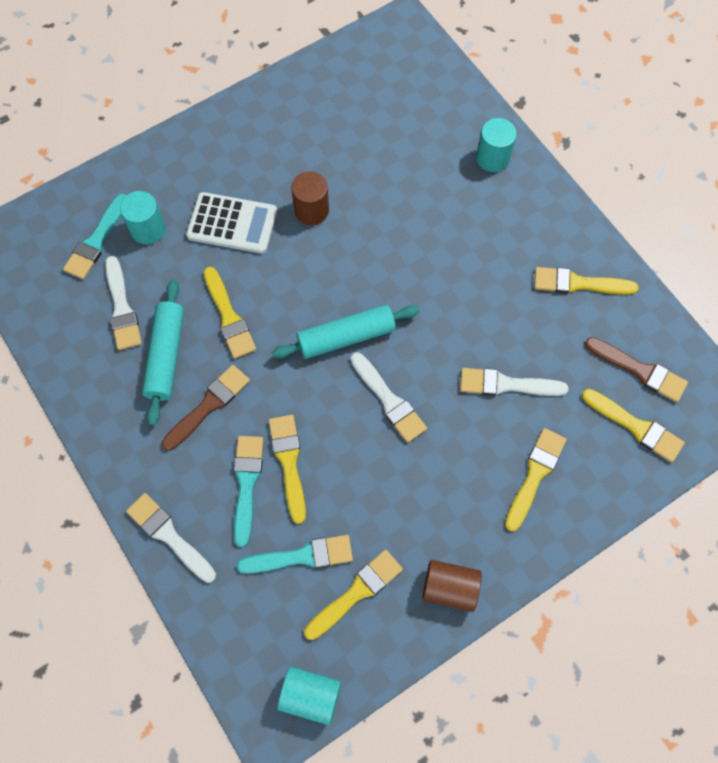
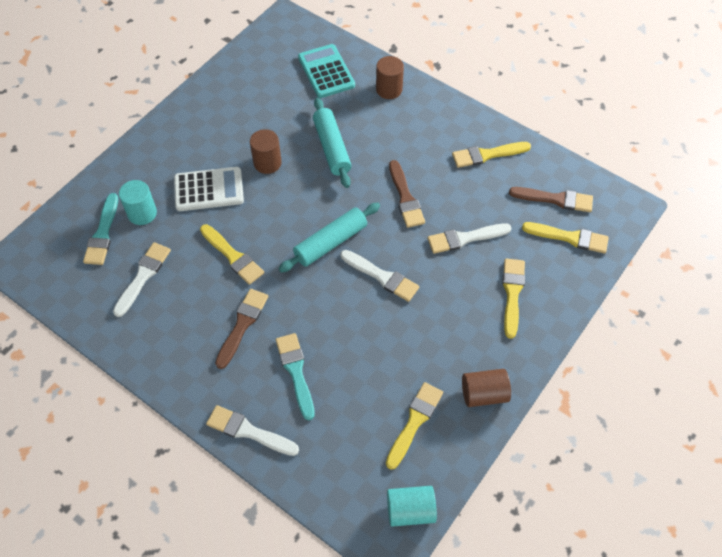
camera: 20 degrees left, 10 degrees down
(122, 308) = (143, 276): white brush -> white brush turned 120 degrees counterclockwise
(166, 356) = (193, 300): turquoise rolling pin -> turquoise rolling pin (332, 148)
(289, 462) = (323, 345): yellow brush -> none
(302, 556) = (361, 410): turquoise brush -> none
(425, 111) = (326, 72): none -> turquoise calculator
(456, 308) = (405, 198): none -> brown brush
(492, 158) = (389, 89): turquoise cylinder -> brown cylinder

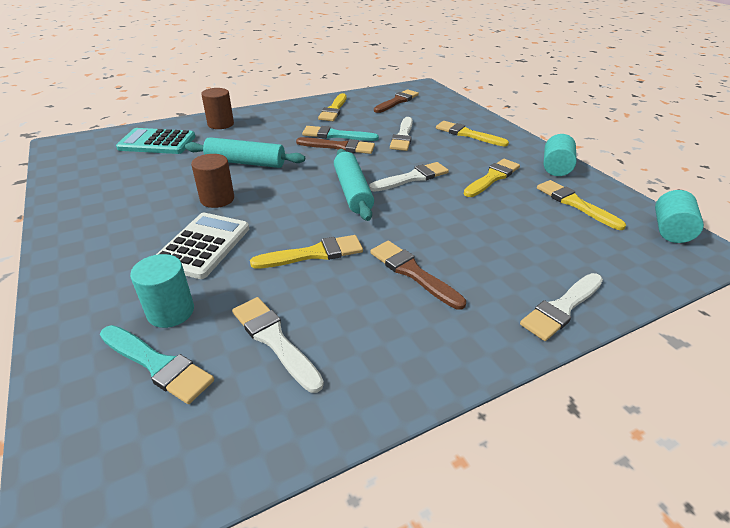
camera: 65 degrees left, 20 degrees down
(296, 372) = (494, 252): turquoise brush -> turquoise brush (336, 135)
(484, 394) = (555, 168): brown cylinder -> turquoise cylinder
(569, 237) = (433, 106): yellow brush -> yellow brush (492, 177)

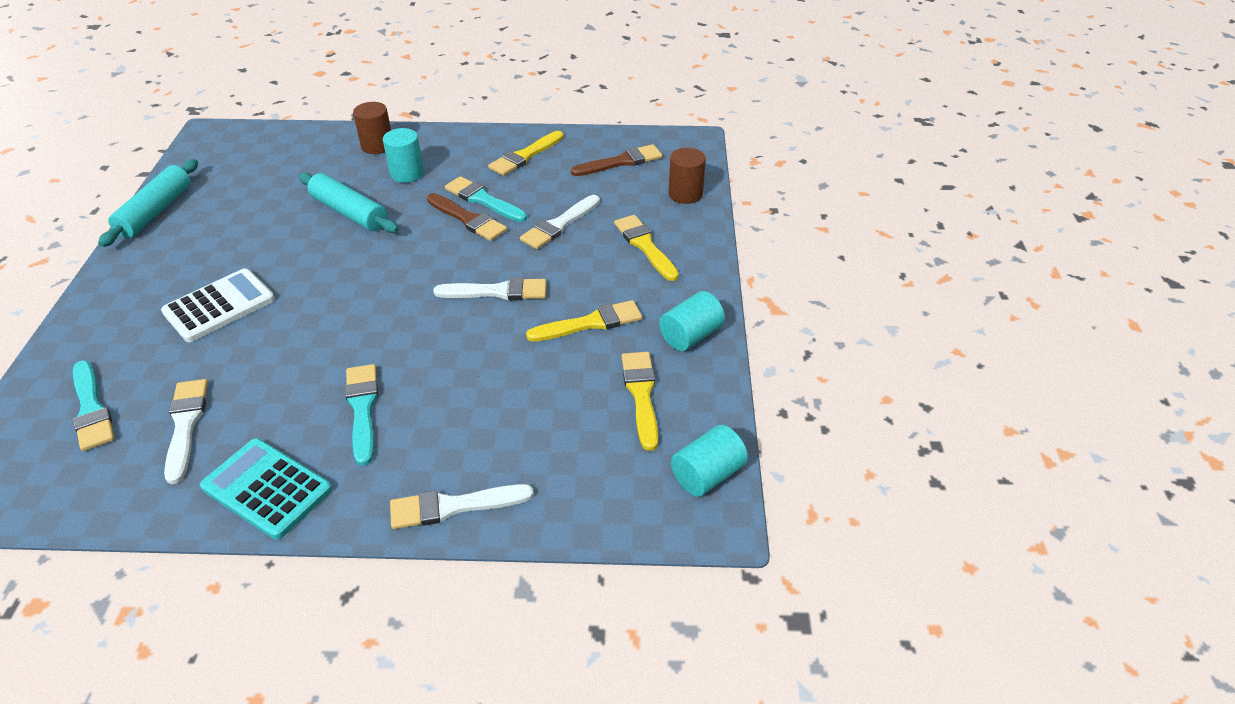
camera: 30 degrees right, 5 degrees up
(157, 142) = (292, 157): turquoise calculator -> turquoise calculator (267, 489)
(171, 311) = (138, 365): turquoise cylinder -> turquoise cylinder (407, 173)
(217, 199) = (279, 254): brown cylinder -> brown cylinder (685, 194)
(314, 254) = (299, 352): yellow brush -> none
(352, 191) = (414, 289): turquoise rolling pin -> turquoise rolling pin (156, 211)
(412, 272) = (362, 409): brown brush -> turquoise brush

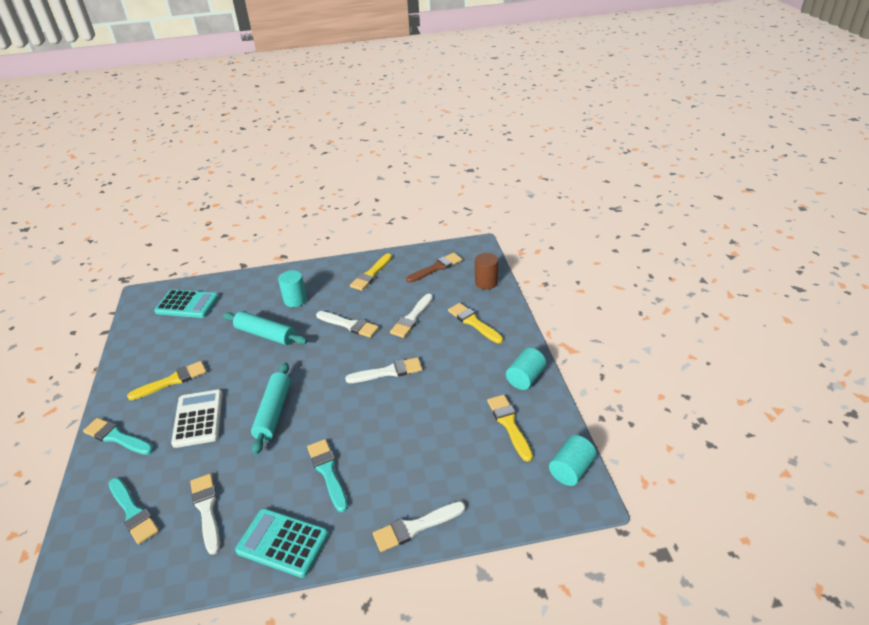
camera: 10 degrees left, 5 degrees down
(156, 211) = (125, 358): turquoise rolling pin -> turquoise rolling pin (274, 412)
(219, 306) = (198, 418): white calculator -> white calculator turned 45 degrees counterclockwise
(261, 155) = (187, 304): none -> turquoise calculator
(377, 146) = (267, 284): brown cylinder -> none
(468, 219) = (349, 325): brown brush -> white brush
(483, 200) = (354, 309): turquoise brush -> turquoise brush (116, 437)
(590, 323) = (458, 382): yellow brush -> yellow brush (172, 380)

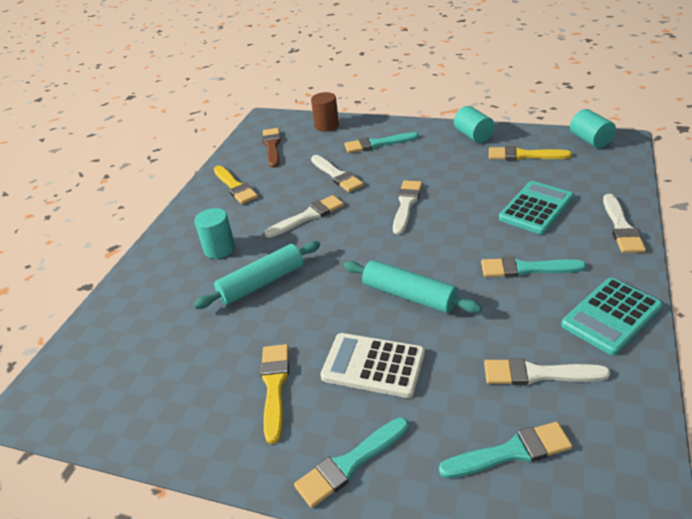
camera: 60 degrees left, 0 degrees up
(187, 304) = (114, 353): turquoise calculator -> turquoise calculator (536, 208)
(473, 322) = (377, 144): yellow brush -> turquoise brush

